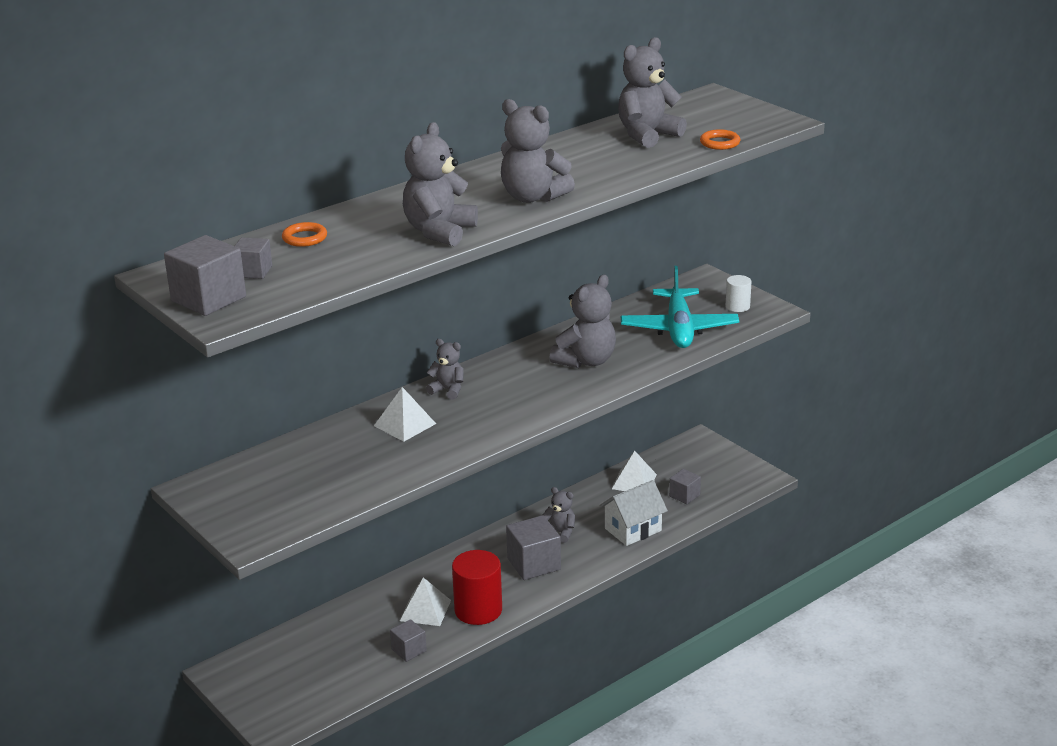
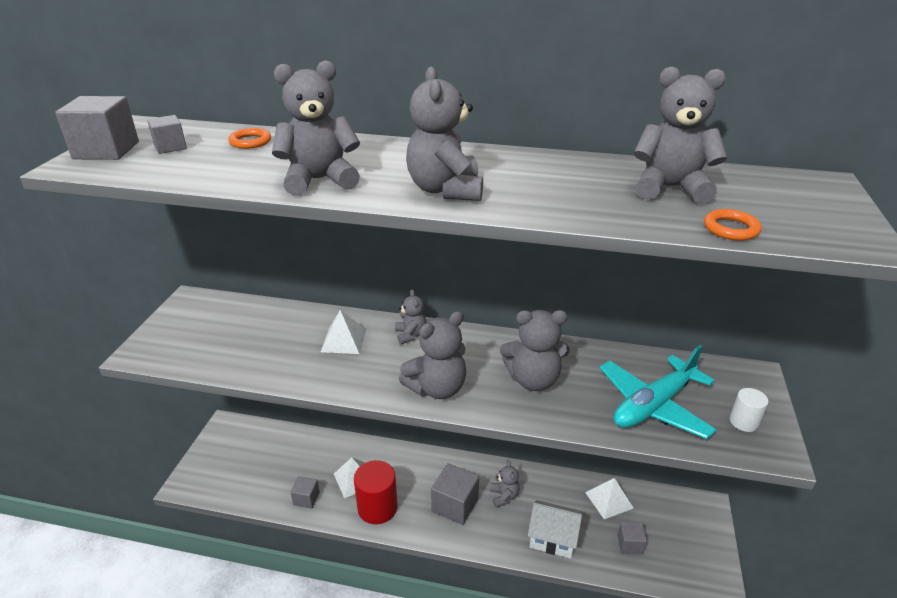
camera: 50 degrees right, 5 degrees up
(535, 404) = (437, 388): none -> grey teddy bear

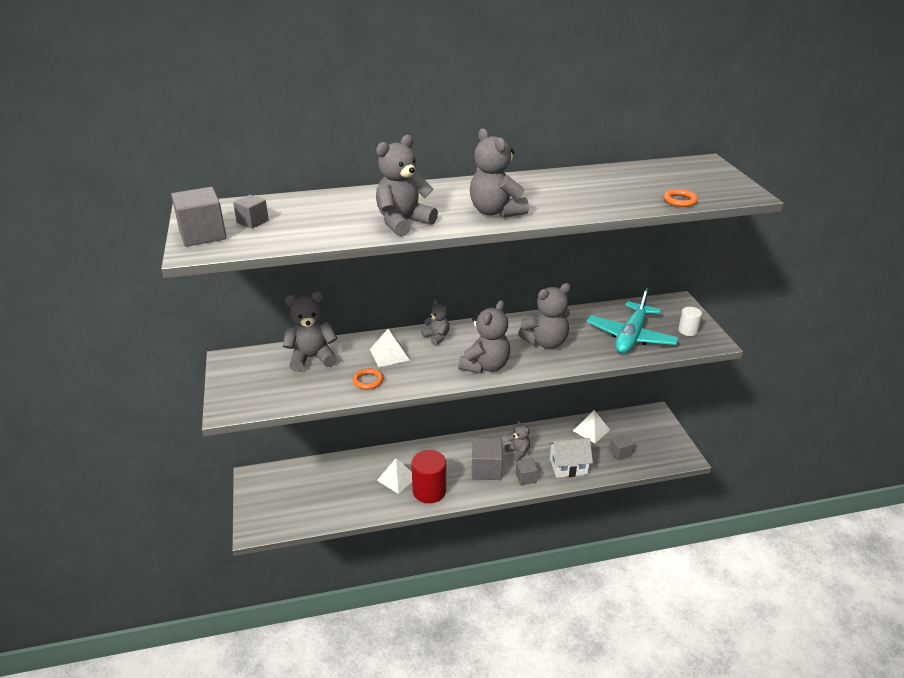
camera: 25 degrees left, 0 degrees up
(250, 142) = (311, 205): orange ring -> orange ring (368, 381)
(306, 498) = (368, 504): grey cube -> grey cube (526, 478)
(670, 188) = (627, 183): grey teddy bear -> grey teddy bear (312, 358)

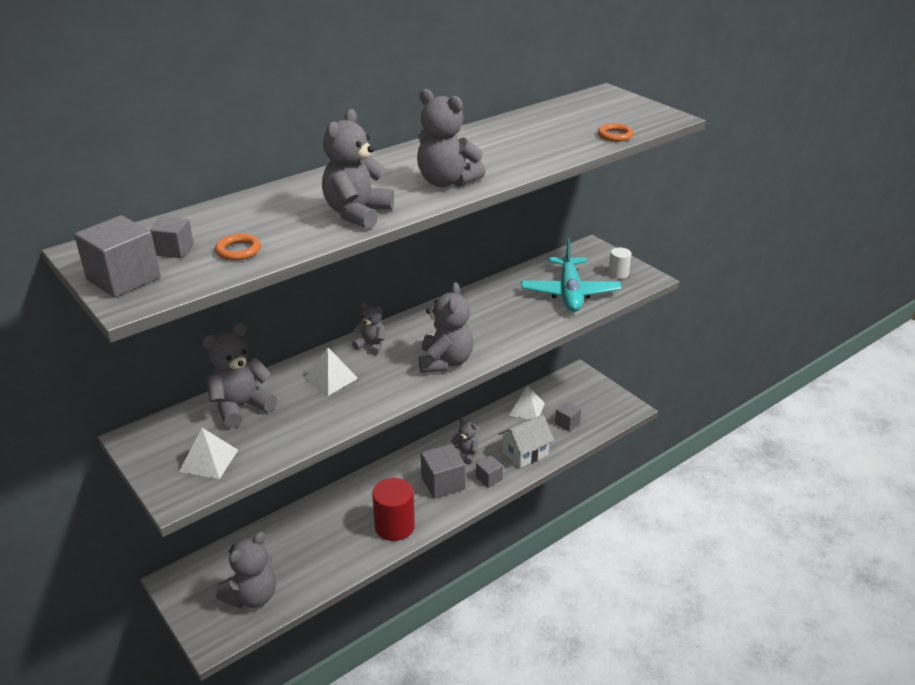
camera: 25 degrees left, 0 degrees up
(368, 381) = (327, 414): orange ring -> orange ring (238, 250)
(397, 478) = (350, 525): white pyramid -> white pyramid (209, 460)
(546, 342) = (491, 321): grey teddy bear -> grey teddy bear (252, 596)

